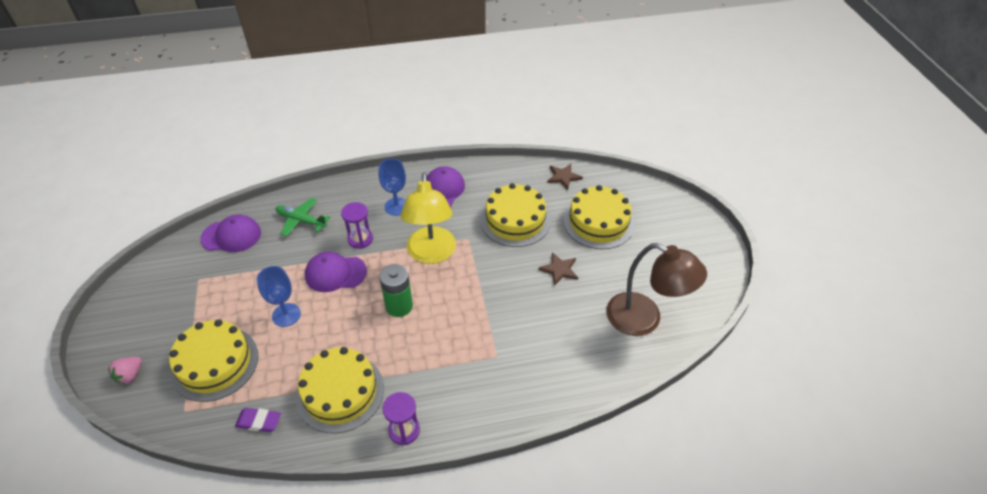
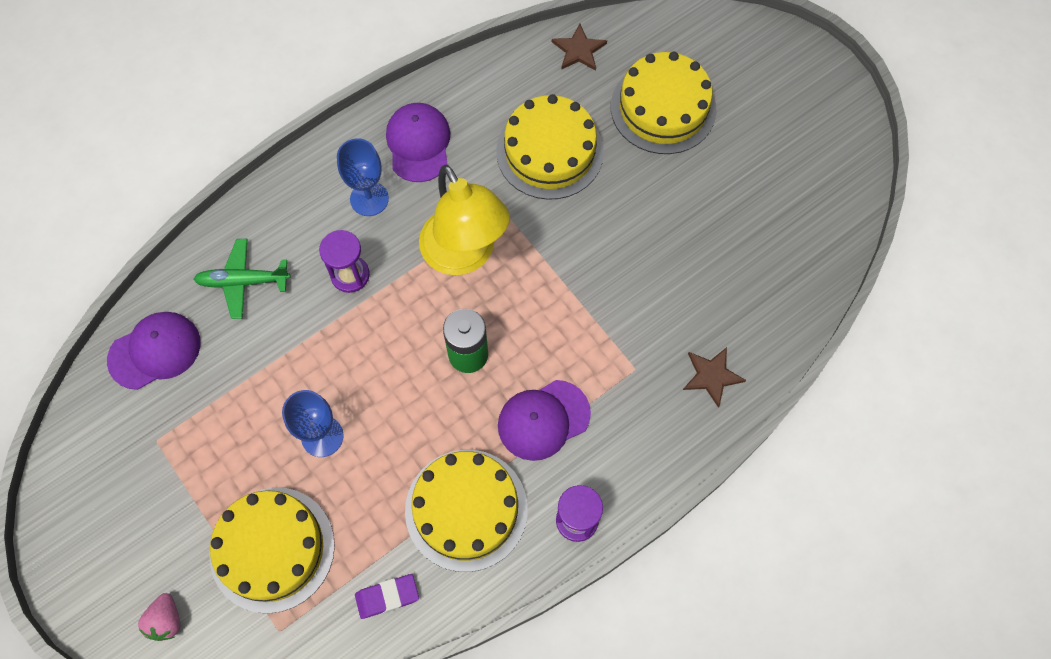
camera: 25 degrees left, 20 degrees up
(335, 273) = (349, 344): purple cap -> purple cap (543, 420)
(559, 270) = (649, 206): brown star -> brown star (712, 376)
(644, 319) = (789, 234): brown lamp -> none

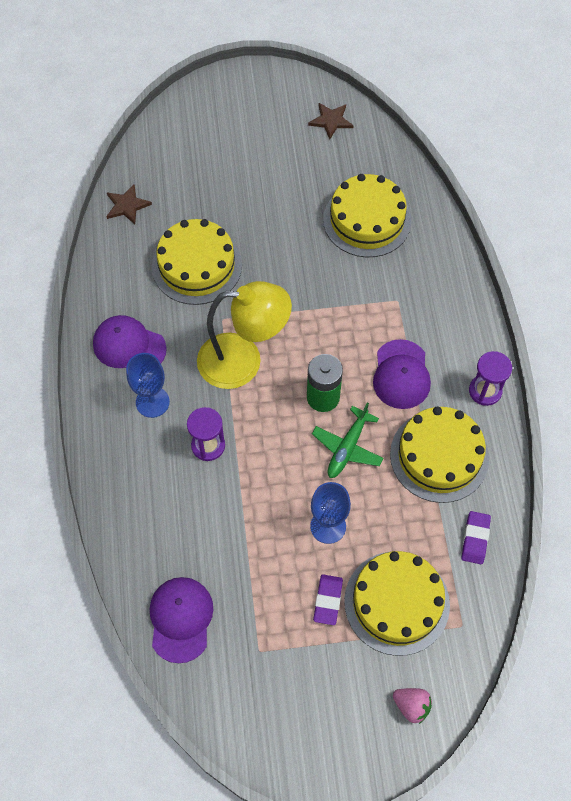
camera: 60 degrees left, 5 degrees down
(240, 478) = (328, 600): none -> purple eraser
(243, 281) = (163, 525): green plane -> green plane (347, 447)
(663, 108) = (212, 180): yellow cake -> yellow cake (367, 220)
(712, 376) = (429, 259): brown star -> brown star (331, 121)

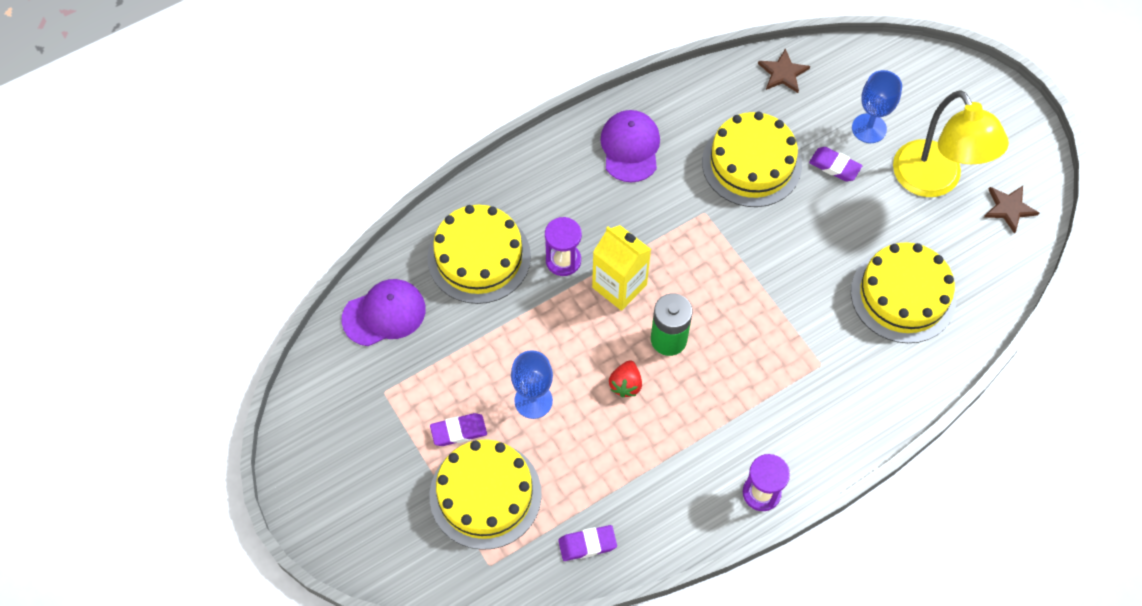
camera: 65 degrees right, 0 degrees up
(152, 402) = (583, 194): blue goblet -> blue goblet (869, 128)
(232, 211) = (834, 166): none -> purple eraser
(243, 361) = (669, 251): yellow lamp -> yellow lamp (934, 181)
(255, 412) = (619, 286): none -> yellow carton
(347, 447) = (625, 384): green plane -> red strawberry
(401, 375) = (735, 402): purple cap -> none
(411, 706) = (389, 548): pink strawberry -> none
(439, 456) = (661, 475): yellow cake -> yellow cake (479, 257)

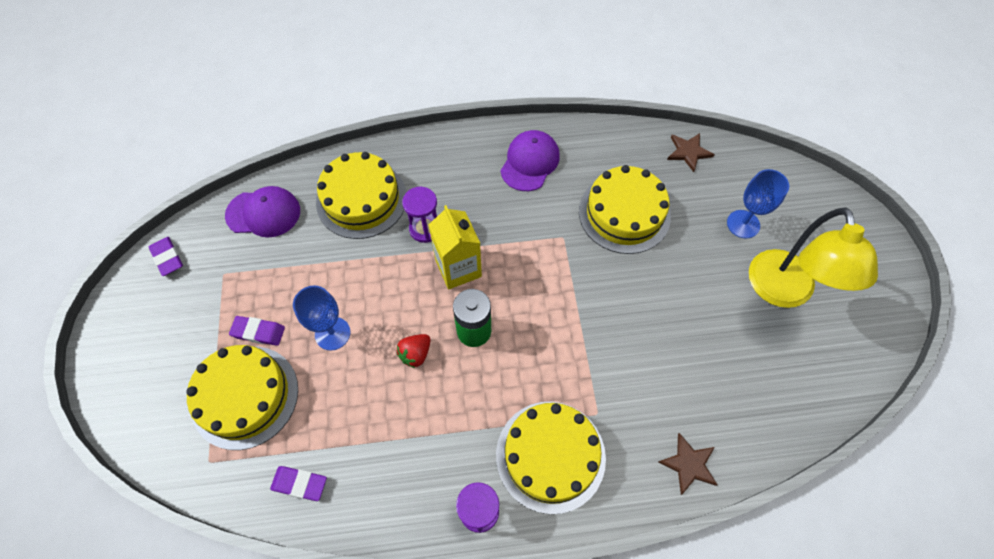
camera: 25 degrees right, 0 degrees up
(834, 166) = (696, 244): purple eraser -> purple eraser (167, 258)
(903, 295) = (706, 383): yellow cake -> yellow cake (550, 456)
(1009, 208) = (846, 345): brown star -> brown star (689, 464)

